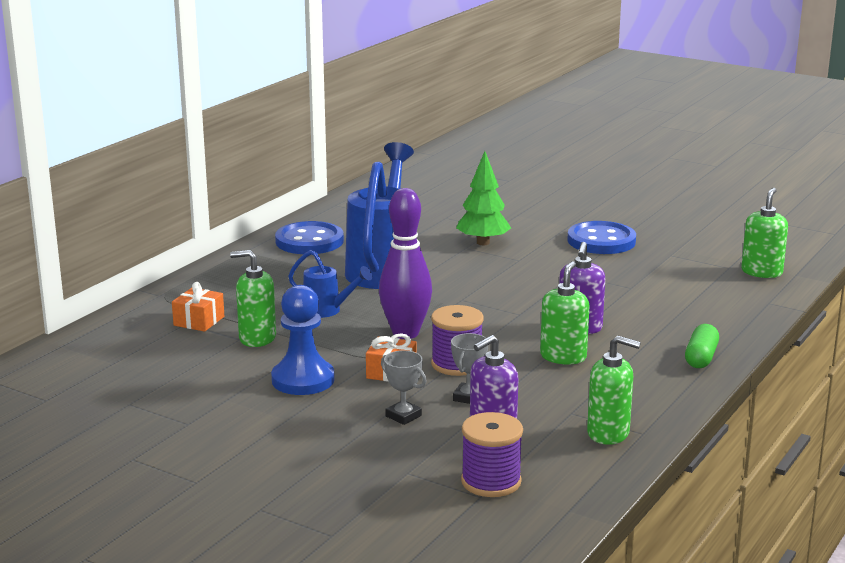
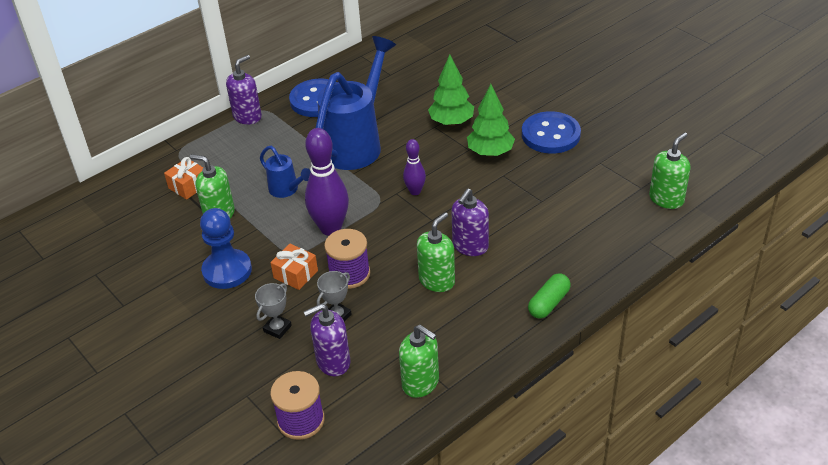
camera: 20 degrees right, 20 degrees up
(232, 261) = (247, 117): none -> purple soap dispenser
(403, 416) = (277, 328): grey trophy -> grey trophy turned 60 degrees clockwise
(483, 296) = (415, 191): none -> purple bowling pin
(545, 259) = (490, 153): none -> green tree

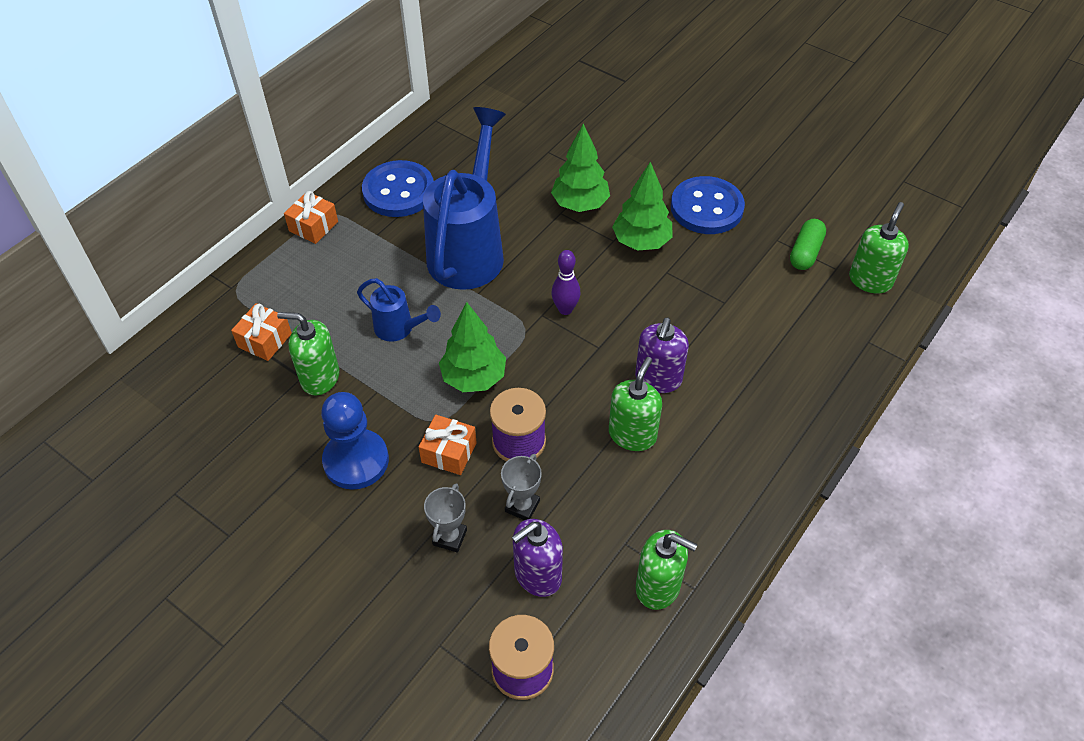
camera: 15 degrees left, 10 degrees up
(247, 117) = (313, 226): purple soap dispenser -> orange gift
(331, 228) = (474, 378): purple bowling pin -> green tree
(548, 303) = (778, 446): green capsule -> green capsule (805, 252)

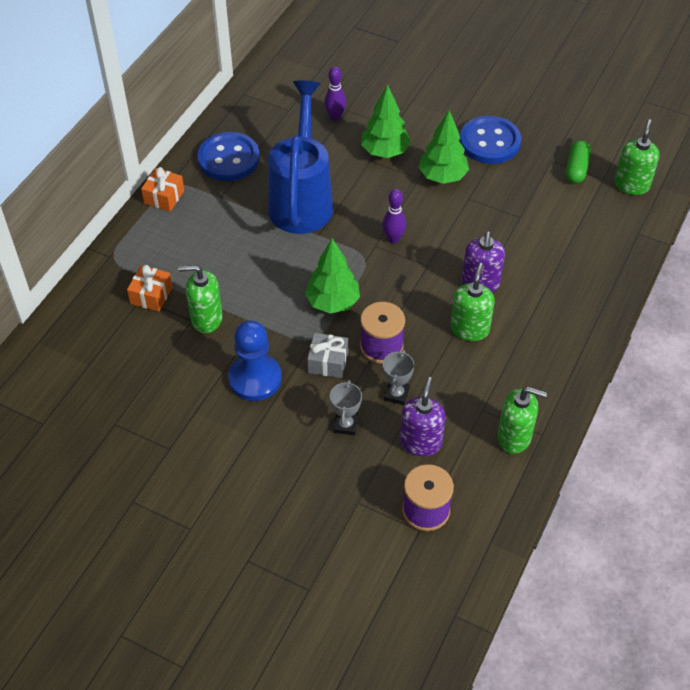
camera: 10 degrees left, 0 degrees up
(399, 329) = (261, 272): blue watering can -> none
(449, 452) = (328, 362): orange gift -> grey gift
(532, 158) = (335, 117): none -> purple bowling pin
(537, 575) = (420, 442): purple soap dispenser -> purple soap dispenser turned 150 degrees clockwise

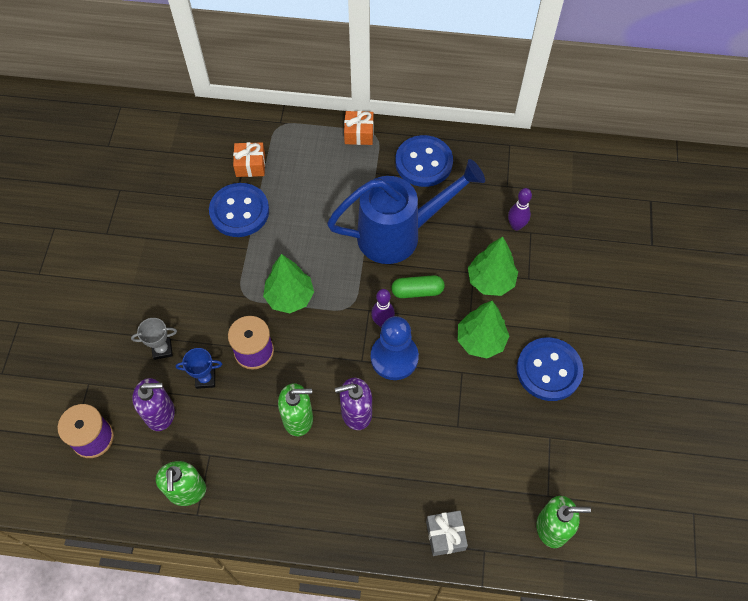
camera: 70 degrees right, 10 degrees up
(206, 319) = (239, 211): green soap dispenser -> blue button
(255, 379) = (189, 267): blue pawn -> blue pawn (394, 357)
(328, 362) = (223, 315): grey gift -> grey gift (445, 535)
(396, 394) = (205, 379): grey trophy -> blue trophy
(576, 169) = (550, 465): green capsule -> green capsule (417, 291)

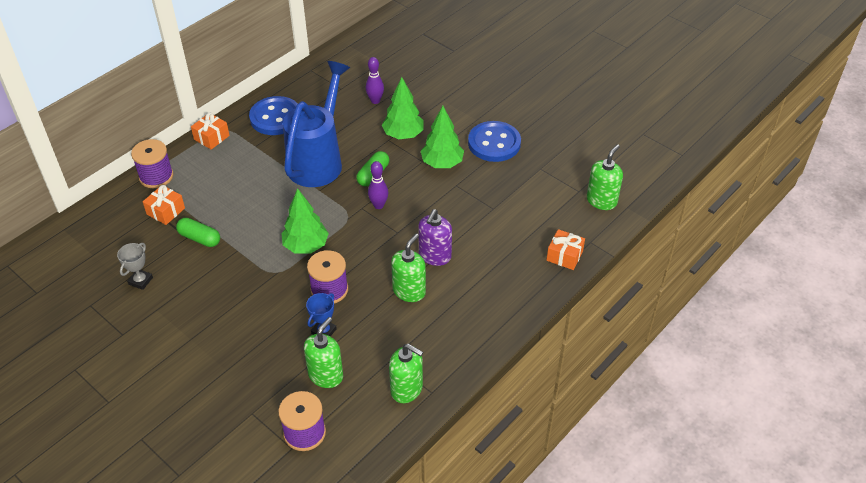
camera: 55 degrees left, 15 degrees down
(160, 413) = (326, 375): purple soap dispenser -> green soap dispenser
(162, 349) = (271, 347): grey trophy -> grey trophy (140, 281)
(239, 211) = (199, 238): blue button -> green capsule
(283, 129) = (156, 176): none -> purple spool
(394, 357) = (412, 213): blue pawn -> none
(445, 535) = (564, 256): grey gift -> orange gift

